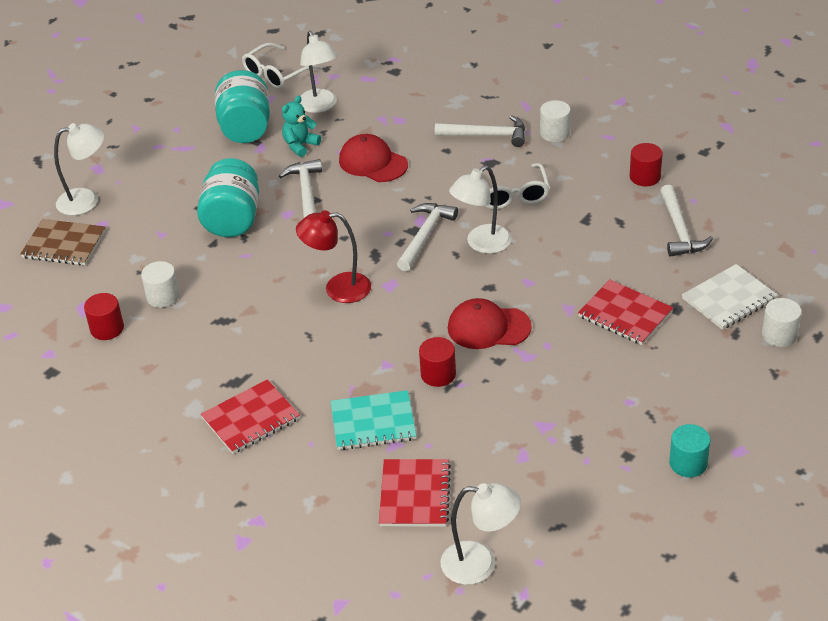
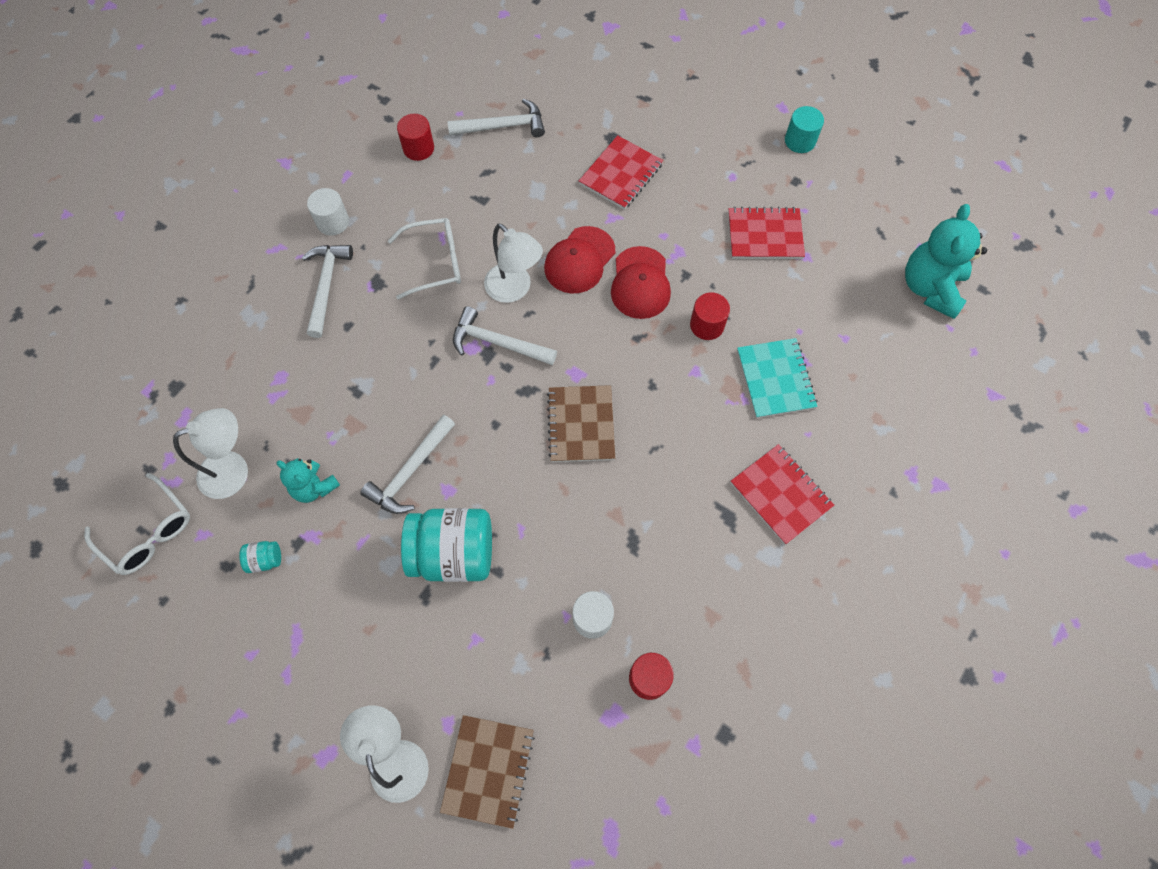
camera: 95 degrees left, 25 degrees up
(245, 128) = (265, 559): turquoise jar -> turquoise jar, size x0.41
(306, 193) = (410, 471): white hammer -> white hammer turned 45 degrees counterclockwise
(338, 288) = (581, 425): red lamp -> brown notebook
(373, 162) = (360, 402): red cap -> red cap (579, 260)
(414, 495) = (861, 340): red notebook -> red notebook (765, 235)
(480, 564) = (930, 288): white lamp -> turquoise teddy bear
(729, 299) = (600, 98): white notebook -> none
(779, 335) = (646, 69): white cylinder -> none

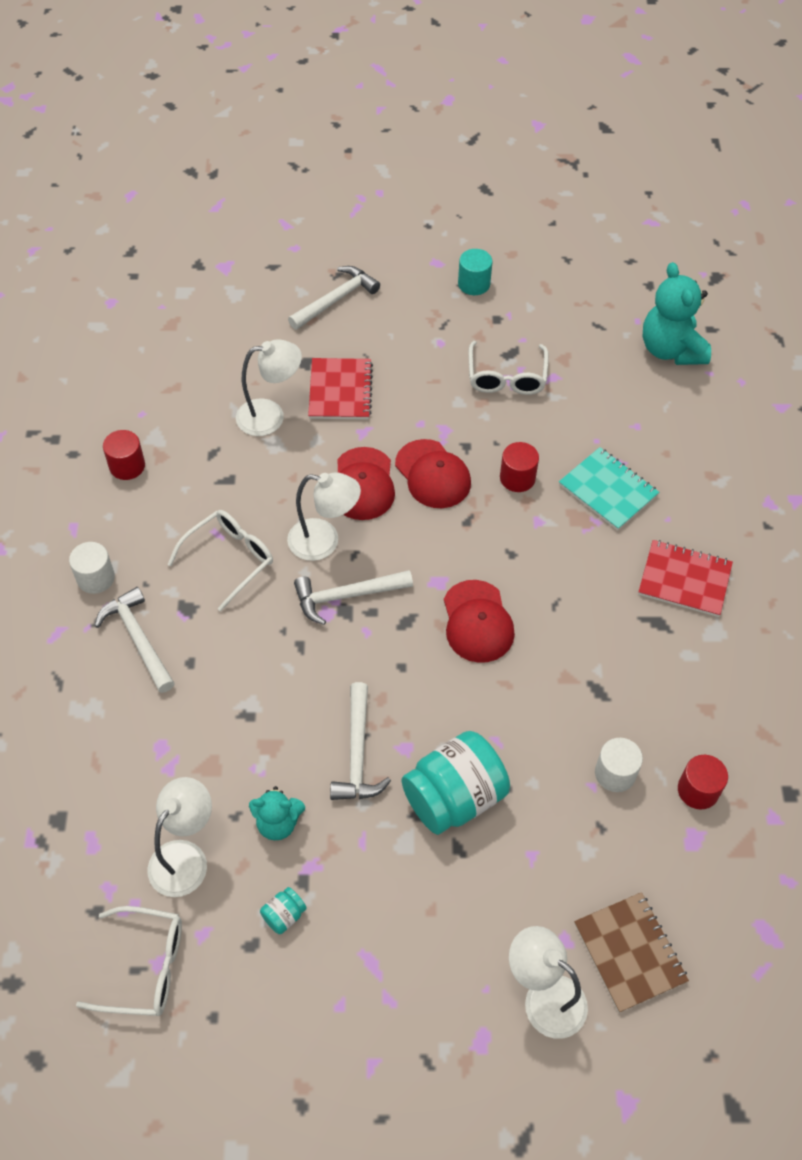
camera: 35 degrees left, 10 degrees down
(503, 126) = (195, 404): white hammer -> white hammer (336, 299)
(552, 166) = (270, 416): none -> white lamp
(581, 425) = (477, 622): brown notebook -> red cap
(765, 235) = (506, 377): red notebook -> white glasses

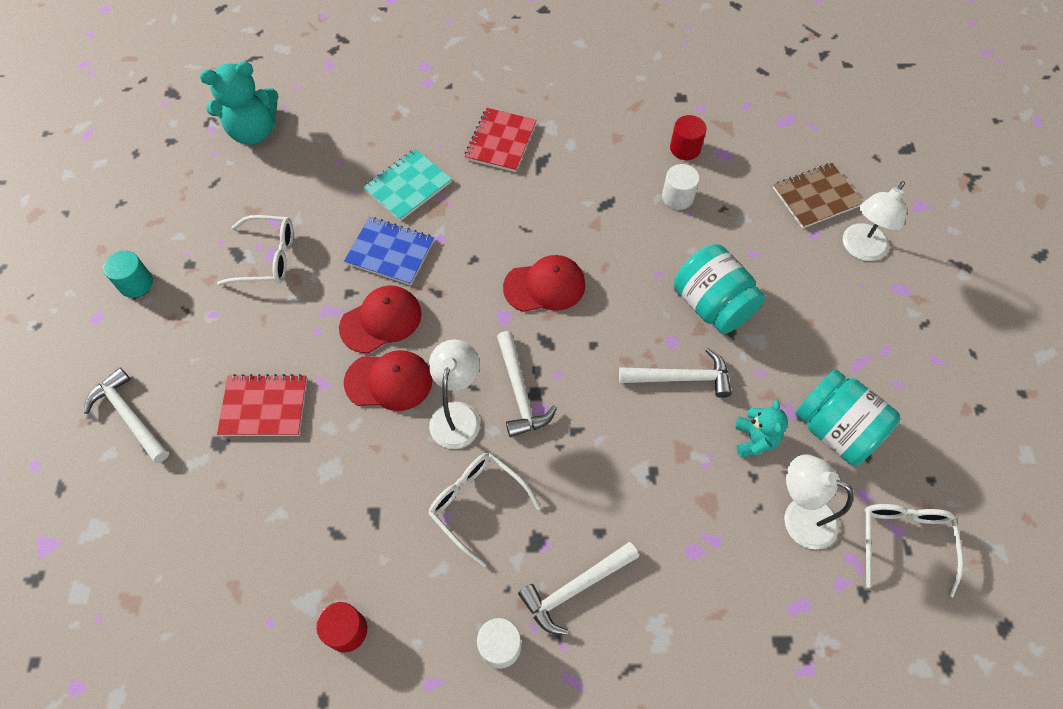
camera: 90 degrees left, 5 degrees up
(270, 416) = (290, 475): white lamp -> none
(284, 915) = (835, 430): turquoise jar -> turquoise jar, size x2.42
(517, 478) = (390, 252): red cylinder -> blue notebook

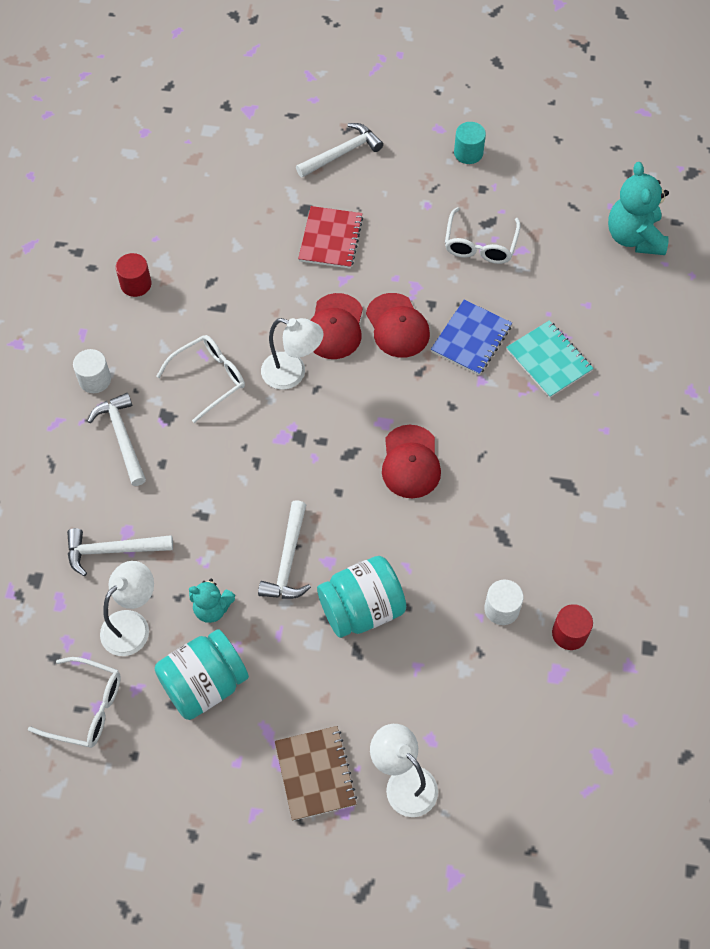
camera: 100 degrees right, 0 degrees up
(501, 141) = (599, 450): red notebook -> none
(519, 392) = (303, 424): white hammer -> white hammer (113, 550)
(816, 197) = (481, 758): brown notebook -> brown notebook (315, 774)

